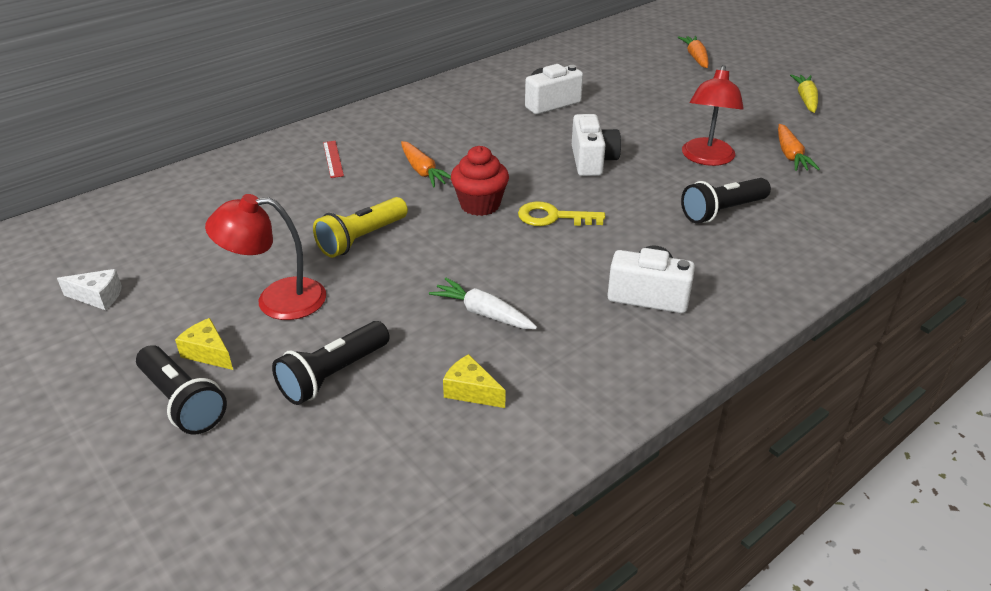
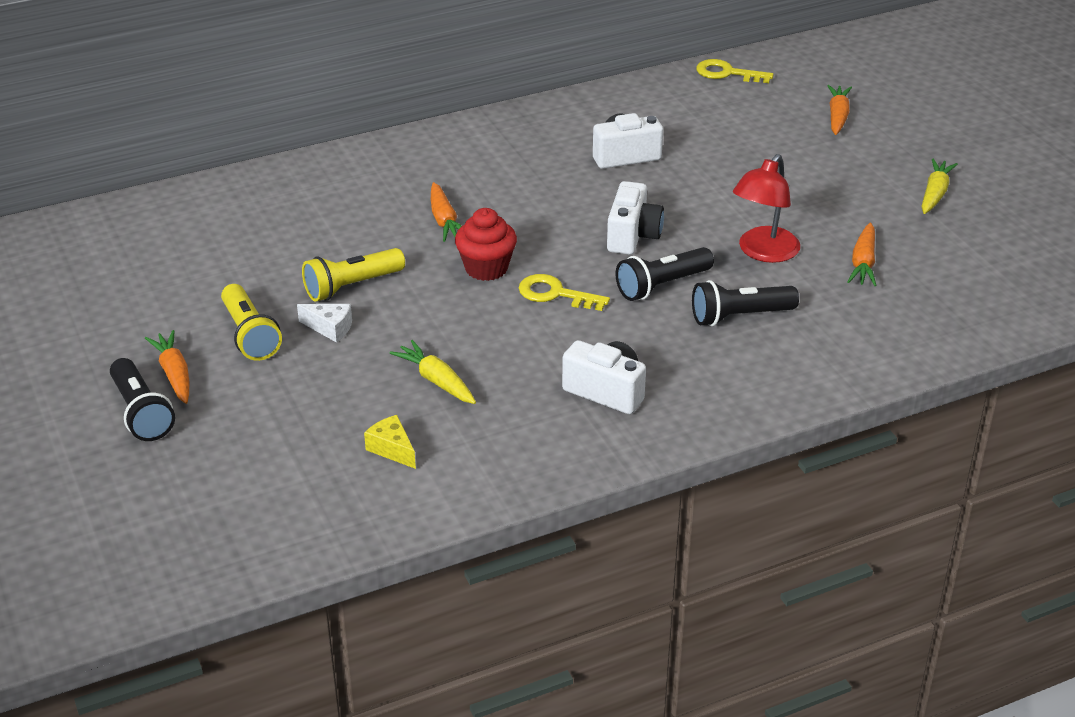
camera: 15 degrees right, 0 degrees up
(98, 297) = (91, 305): white cheese -> white cheese (330, 328)
(208, 353) = (174, 374): yellow cheese -> orange carrot
(277, 300) = (250, 335): red lamp -> yellow flashlight
(333, 159) = (357, 191): red ruler -> none
(333, 375) = (276, 413): black flashlight -> black flashlight (662, 286)
(483, 313) = (436, 381): white carrot -> yellow carrot
(594, 39) = (727, 73): none -> yellow key

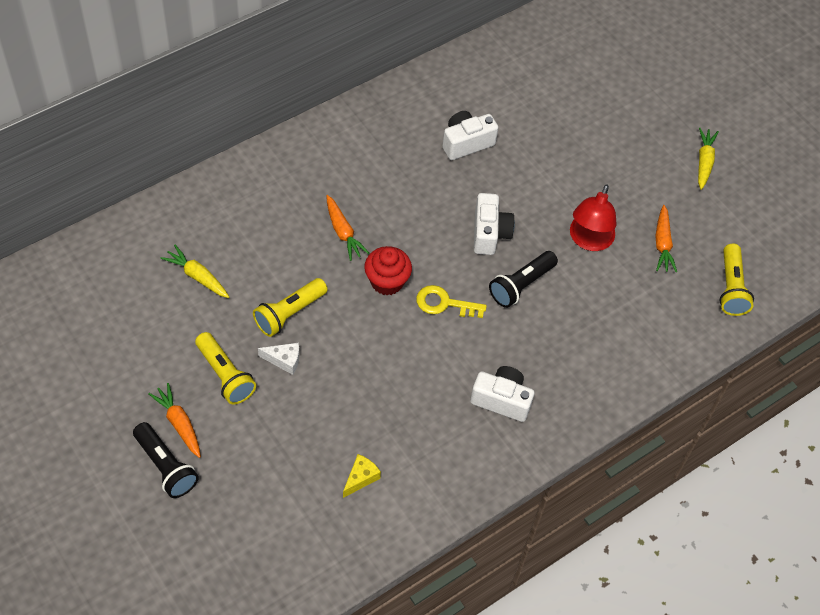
camera: 15 degrees left, 20 degrees up
(392, 449) = (360, 478): yellow cheese -> yellow cheese turned 90 degrees clockwise
(436, 381) = (376, 405): yellow carrot -> yellow carrot (197, 276)
(727, 73) = (527, 36): yellow key -> none
(739, 316) = (583, 311): black flashlight -> none
(837, 116) = (620, 80): orange carrot -> none
(951, 311) = (731, 288): none -> yellow flashlight

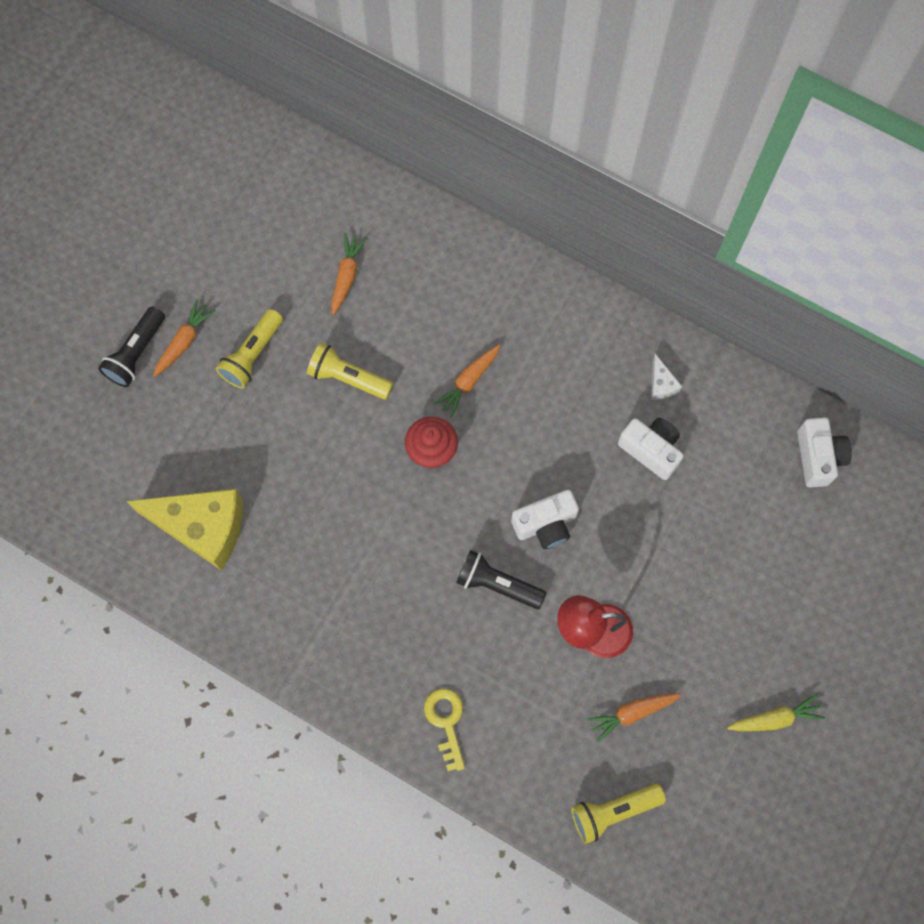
camera: 70 degrees right, 15 degrees up
(197, 276) = (346, 276): yellow carrot -> orange carrot
(284, 360) = (294, 399): white cheese -> white cheese (661, 384)
(360, 478) = (202, 527): yellow cheese -> yellow cheese, size x2.41
(444, 303) = (435, 517): yellow key -> yellow key (446, 722)
(501, 400) = (350, 622): white camera -> white camera (818, 457)

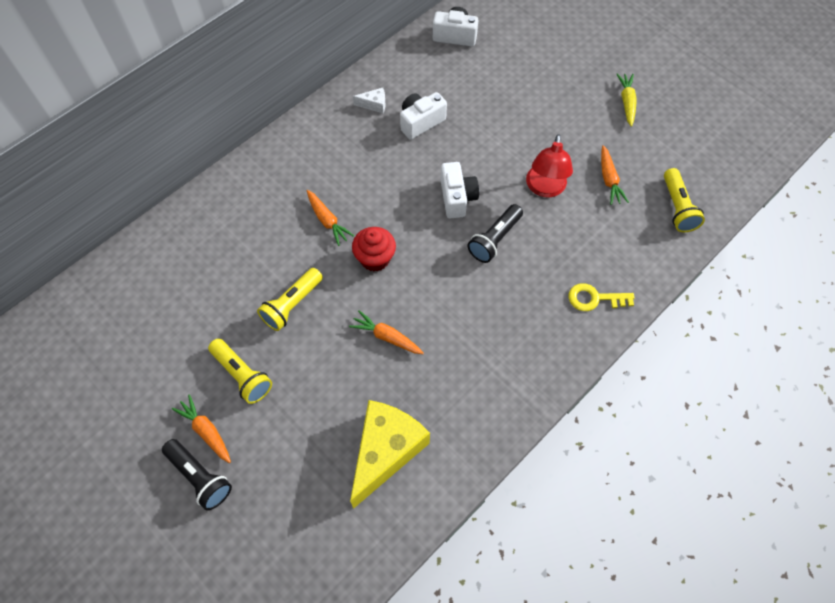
camera: 75 degrees left, 10 degrees down
(346, 276) = (202, 286): orange carrot -> orange carrot (387, 337)

